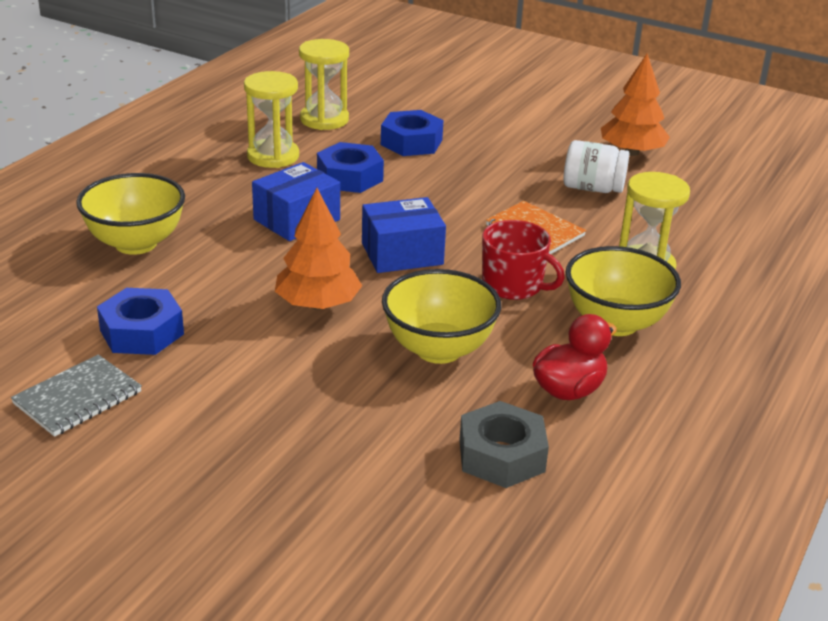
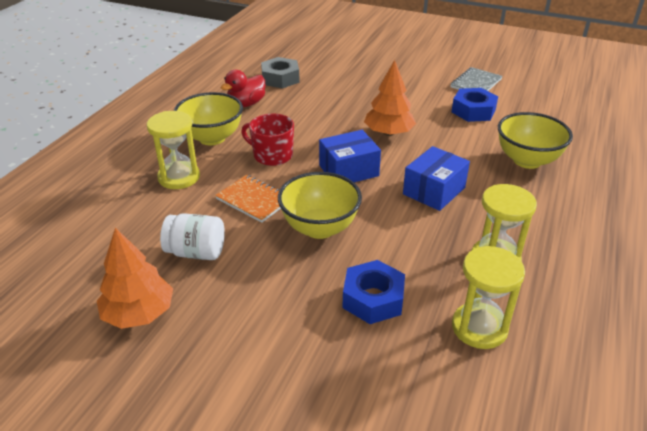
camera: 175 degrees right, 5 degrees up
(350, 177) = (414, 240): blue nut -> none
(438, 349) = (314, 116): yellow bowl -> yellow bowl (319, 228)

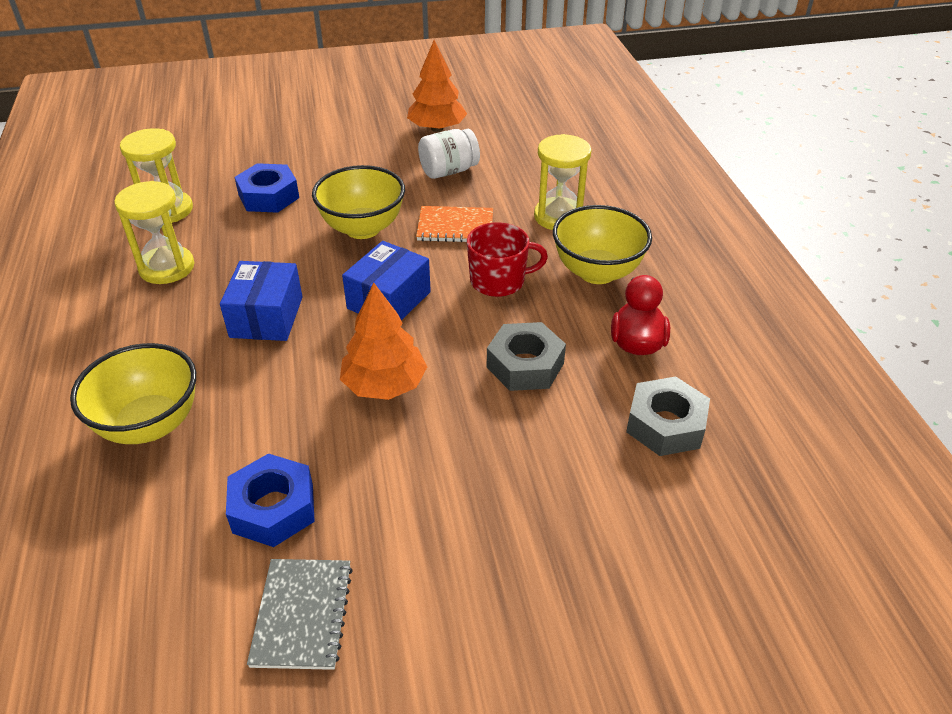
camera: 145 degrees right, 5 degrees up
(310, 115) = (525, 365): none -> grey nut

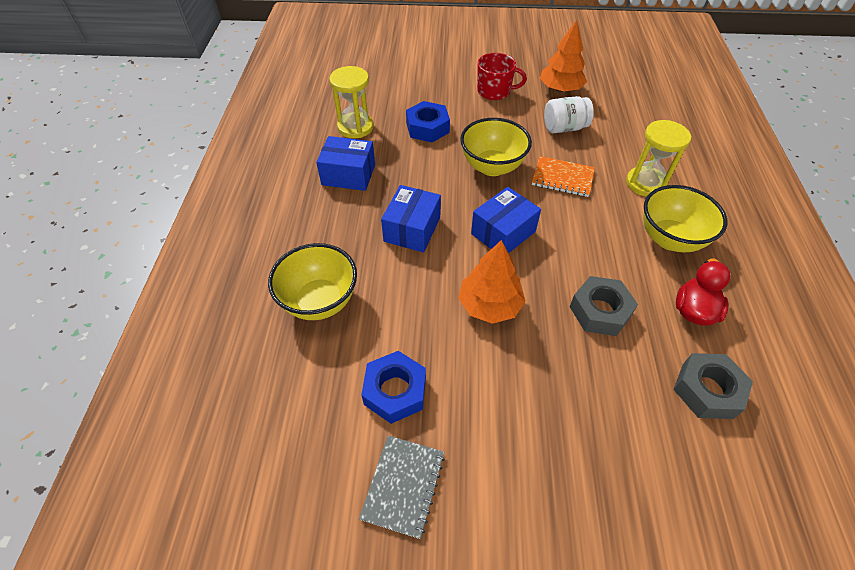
camera: 15 degrees right, 10 degrees up
(167, 267) = (348, 175): yellow hourglass -> blue box
(499, 281) = (589, 232): red mug -> red mug (494, 91)

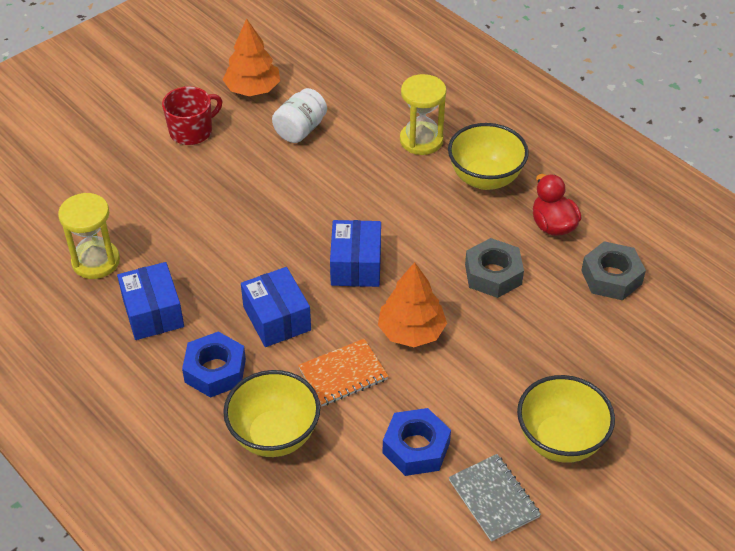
camera: 45 degrees left, 5 degrees down
(348, 175) = (153, 312): blue box -> blue box turned 75 degrees counterclockwise
(427, 128) = (171, 213): blue nut -> blue nut (215, 371)
(492, 167) = (279, 212): yellow bowl -> yellow bowl (560, 441)
(562, 178) = (350, 181): orange notebook -> orange notebook (343, 374)

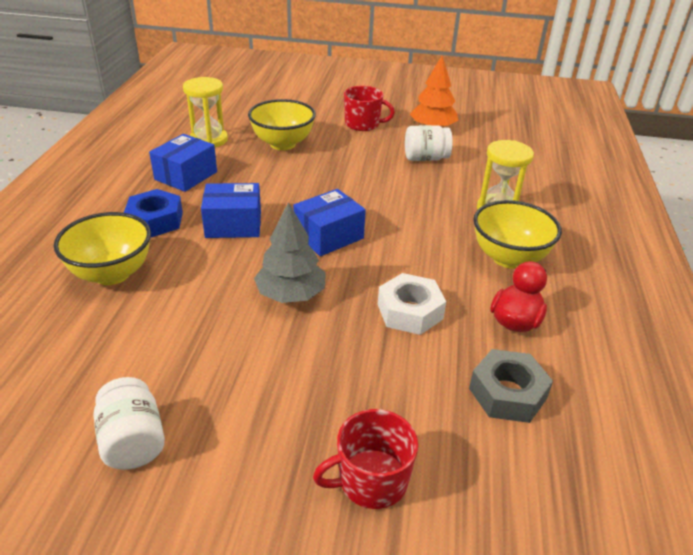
camera: 50 degrees right, 10 degrees down
(277, 318) = (233, 224): blue box -> blue box turned 60 degrees clockwise
(343, 374) = (207, 279): orange notebook -> none
(411, 331) = (291, 294): orange tree -> grey tree
(416, 448) = (159, 357): blue nut -> none
(493, 274) = (409, 311): grey nut -> white nut
(494, 498) = (133, 441): grey notebook -> white jar
(560, 441) = (250, 458): yellow bowl -> yellow bowl (283, 144)
(625, 389) = (371, 480): none -> red mug

